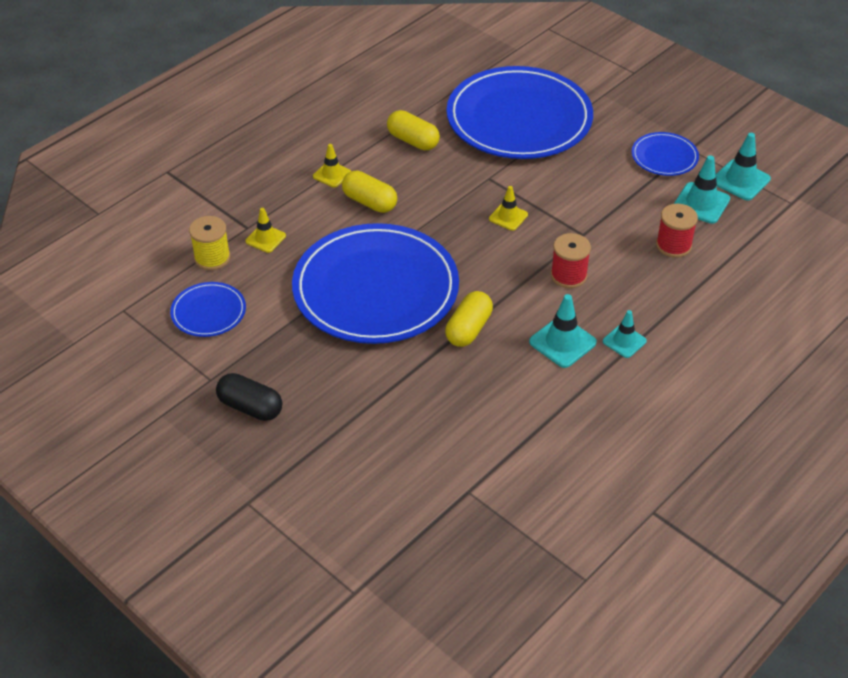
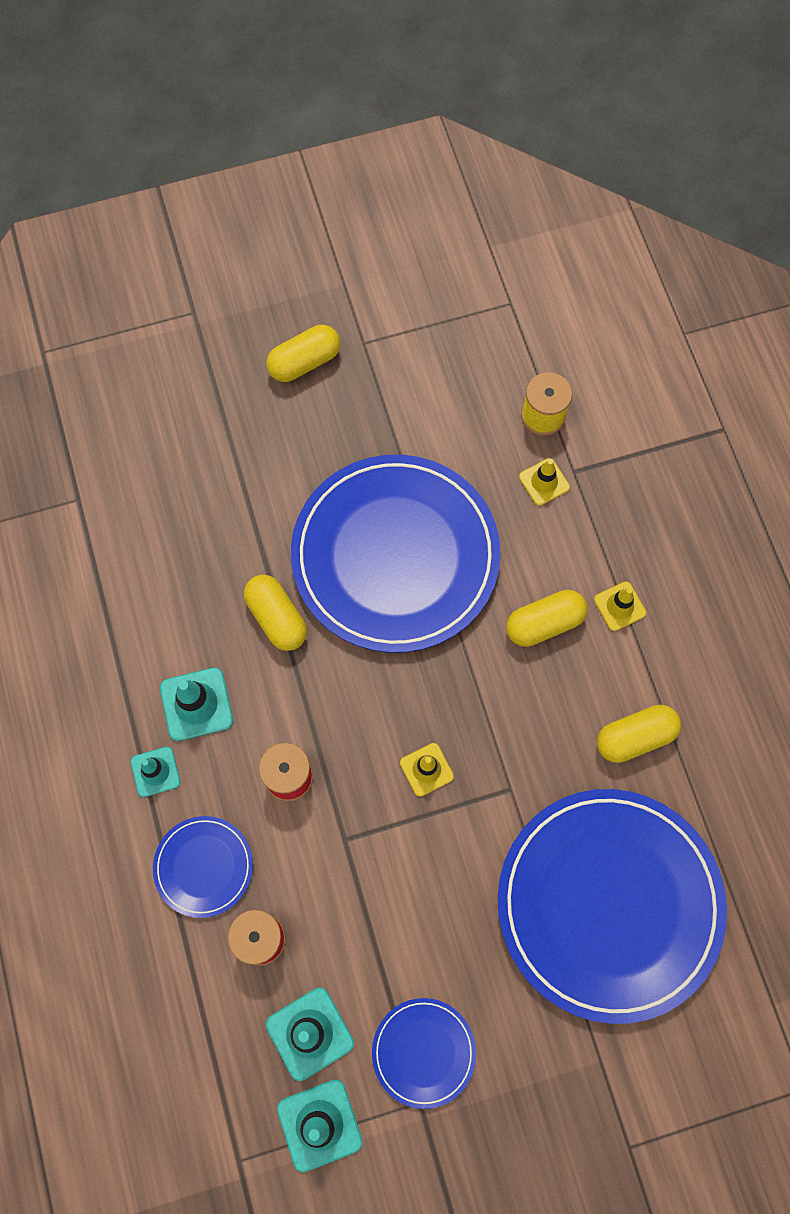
camera: 120 degrees right, 25 degrees up
(208, 312) = (460, 378): blue plate -> blue plate (203, 867)
(250, 407) = (304, 362): black capsule -> yellow capsule

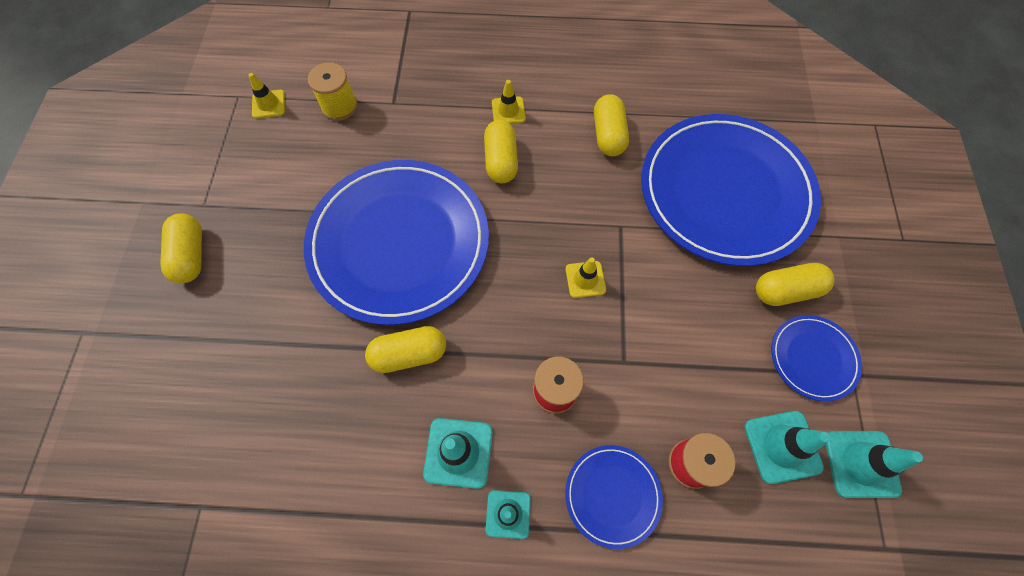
camera: 70 degrees left, 5 degrees down
(499, 1006) = (786, 291): none -> yellow capsule
(544, 482) = (391, 123): yellow traffic cone -> yellow traffic cone (268, 104)

